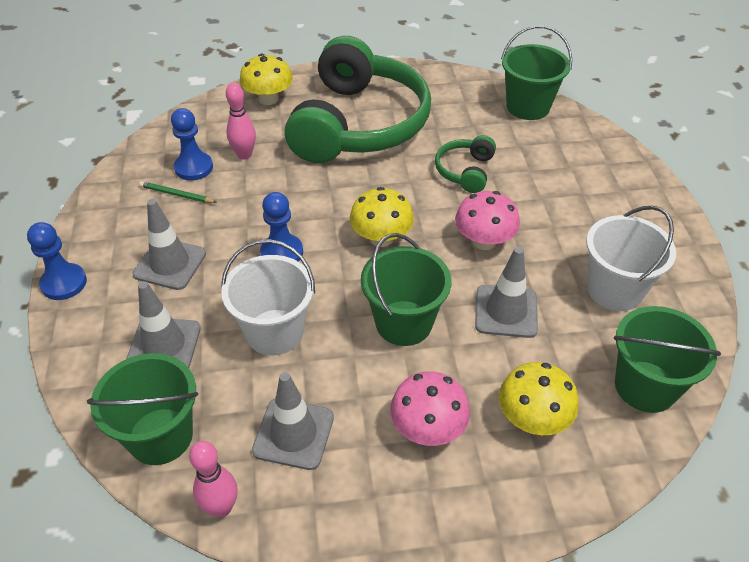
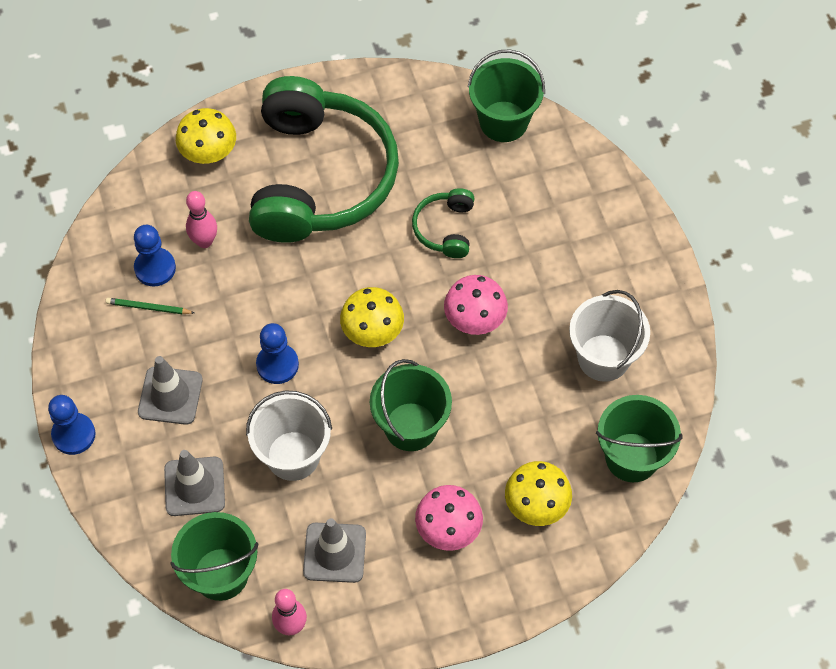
camera: 10 degrees left, 15 degrees up
(506, 311) = (503, 398): grey traffic cone -> none

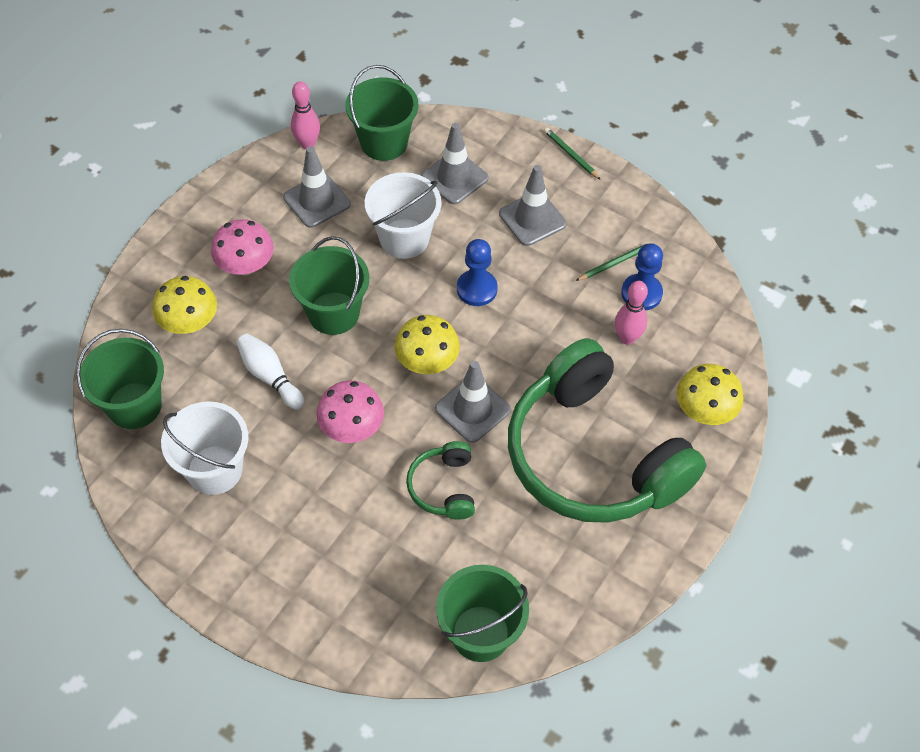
camera: 140 degrees right, 5 degrees down
(73, 434) = (571, 155): blue pawn -> green pencil
(372, 269) = (472, 409): none -> grey traffic cone
(445, 228) = (443, 487): green headphones -> green headphones turned 150 degrees counterclockwise
(505, 406) = (270, 376): none -> white bowling pin

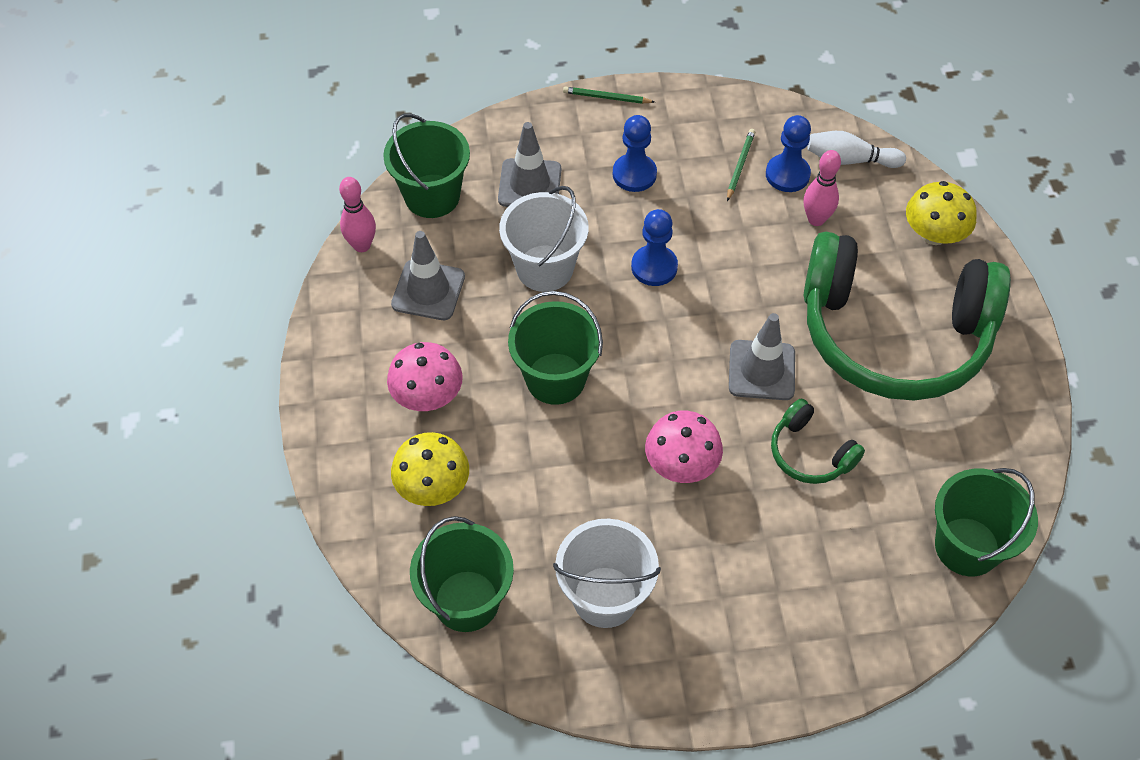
camera: 40 degrees left, 0 degrees up
(270, 376) = (561, 476): white bowling pin -> white bowling pin (850, 160)
(427, 361) = (681, 359): yellow mushroom -> none
(532, 219) = (634, 174): grey traffic cone -> blue pawn

